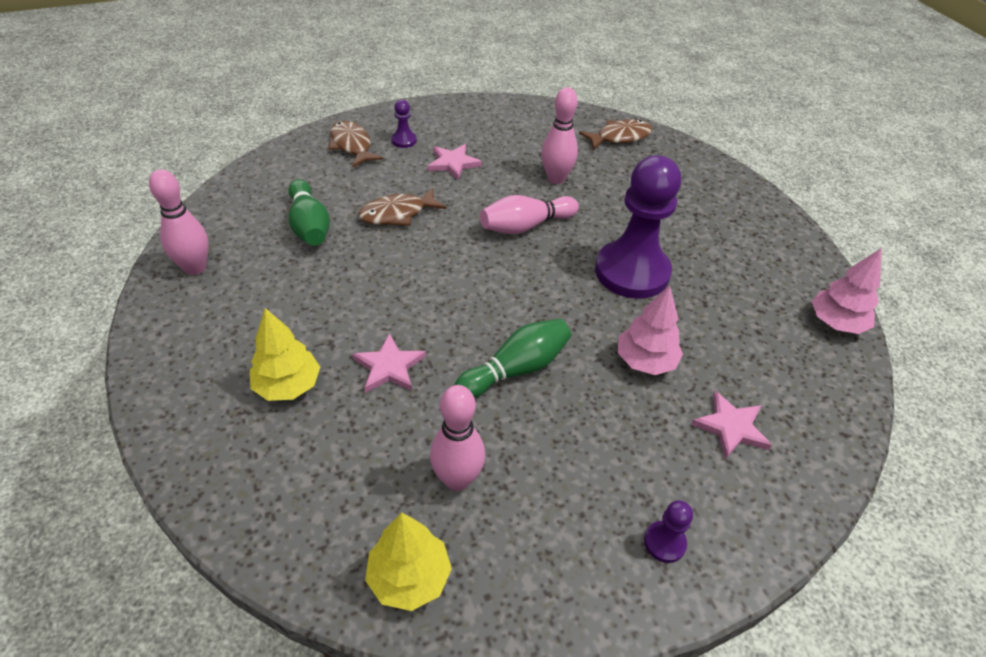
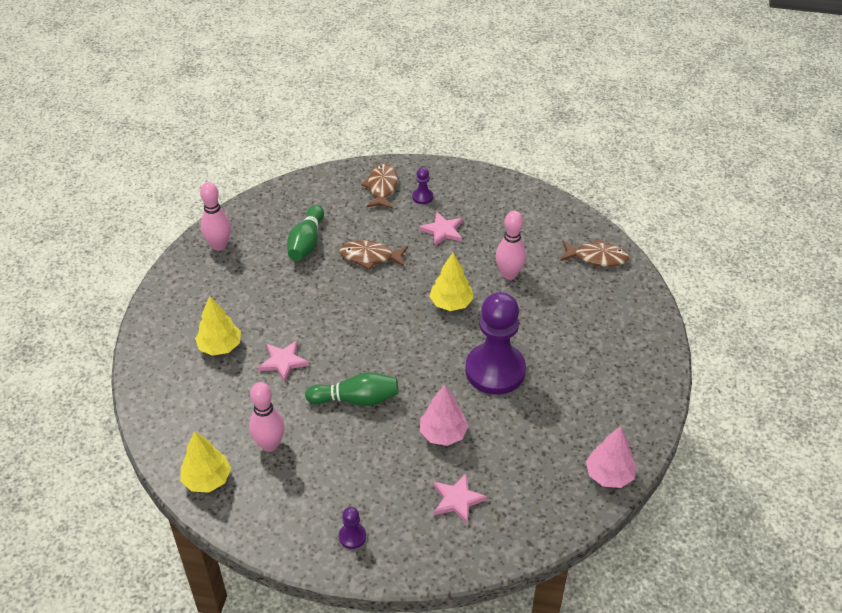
camera: 35 degrees right, 0 degrees up
(525, 226) = (451, 303): pink bowling pin -> yellow tree

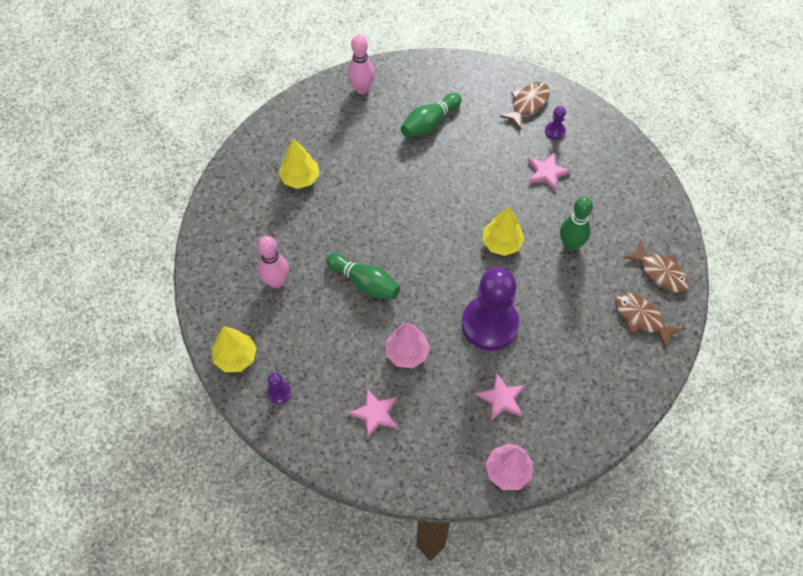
camera: 35 degrees right, 15 degrees up
(207, 479) = (215, 282): yellow tree -> yellow tree (236, 357)
(283, 362) = (335, 218): pink star -> pink star (501, 398)
(370, 257) = (469, 164): brown fish -> brown fish (641, 318)
(509, 274) = (570, 244): pink bowling pin -> green bowling pin

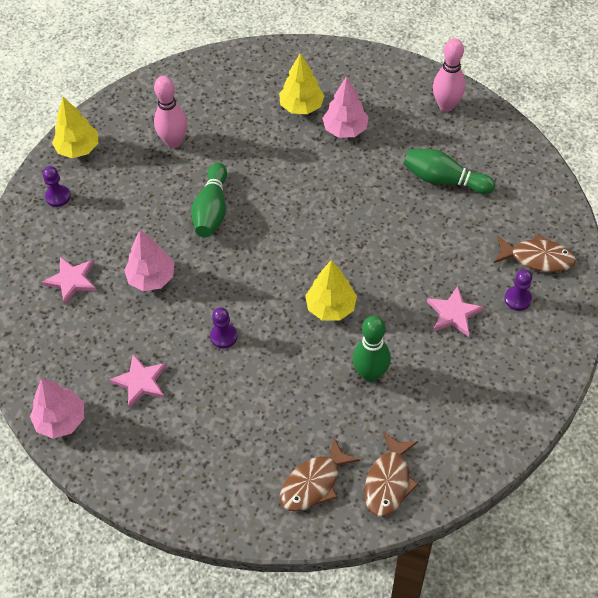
camera: 65 degrees right, 5 degrees down
(342, 160) = (345, 129): none -> pink tree
(490, 324) = (223, 336): purple pawn -> purple pawn, size x0.40
(641, 318) = (314, 483): brown fish -> brown fish turned 150 degrees counterclockwise

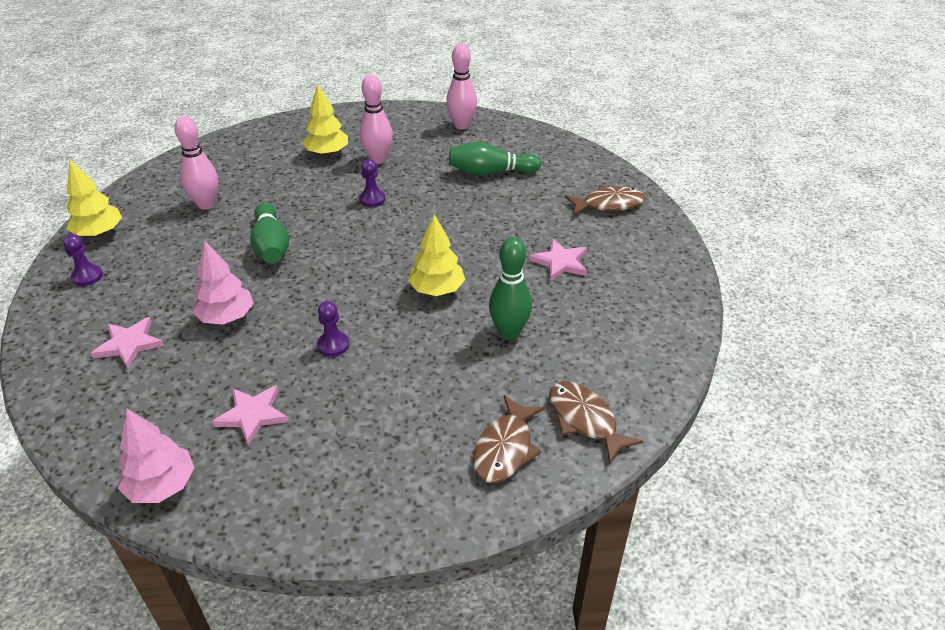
camera: 25 degrees left, 15 degrees down
(345, 129) = (378, 159): pink tree -> pink bowling pin
(388, 481) = (585, 420): brown fish -> brown fish turned 150 degrees clockwise
(517, 299) = (612, 237): purple pawn -> purple pawn (372, 199)

